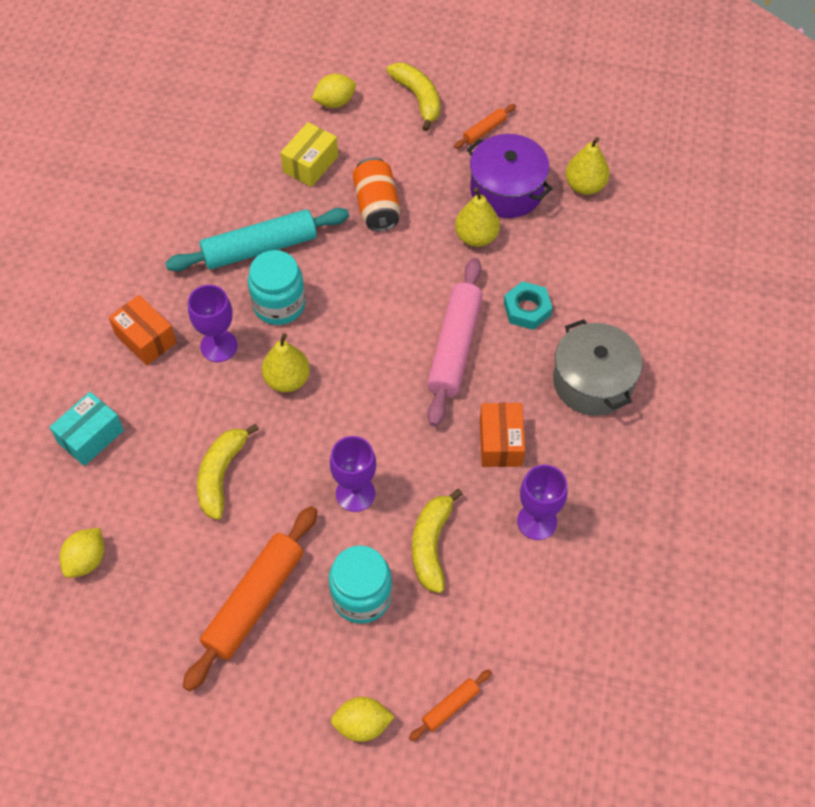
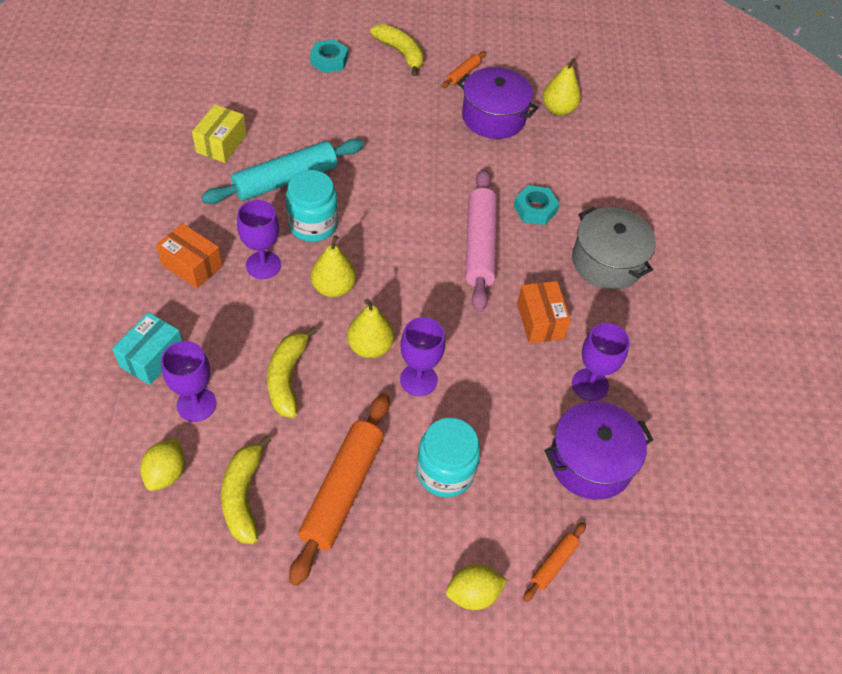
camera: 15 degrees left, 5 degrees down
(126, 492) = (196, 404): none -> purple goblet
(310, 164) = (318, 110): yellow box -> yellow box (221, 144)
(335, 102) = (329, 60): yellow lemon -> turquoise nut
(377, 206) = (384, 138): orange can -> none
(431, 545) = (499, 417): yellow banana -> yellow banana (243, 496)
(476, 237) = (476, 156): yellow pear -> yellow pear (370, 347)
(516, 606) = (590, 462): none -> purple pot

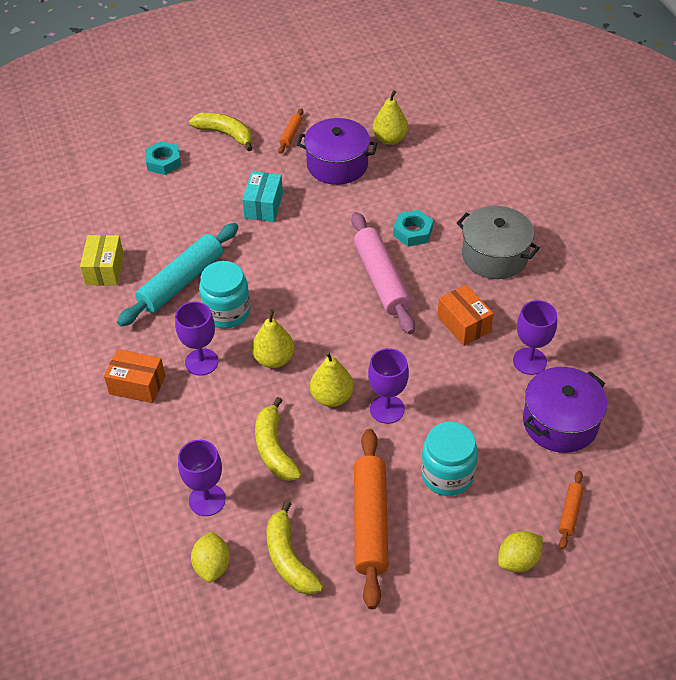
camera: 15 degrees left, 5 degrees down
(152, 357) = (145, 475): turquoise box -> turquoise box (263, 206)

